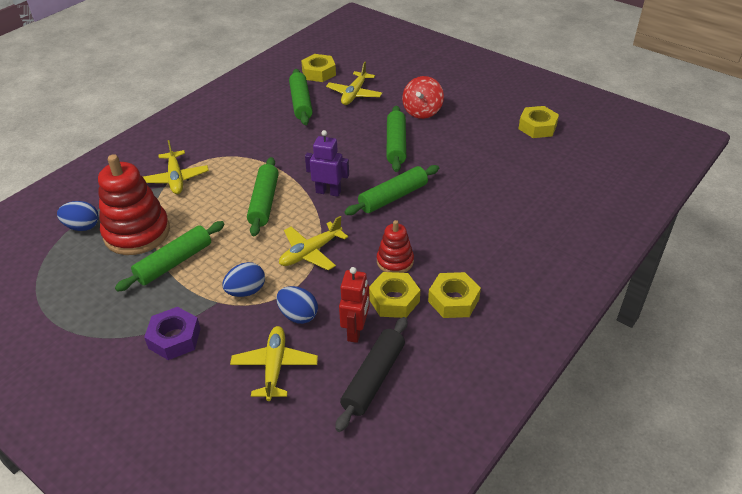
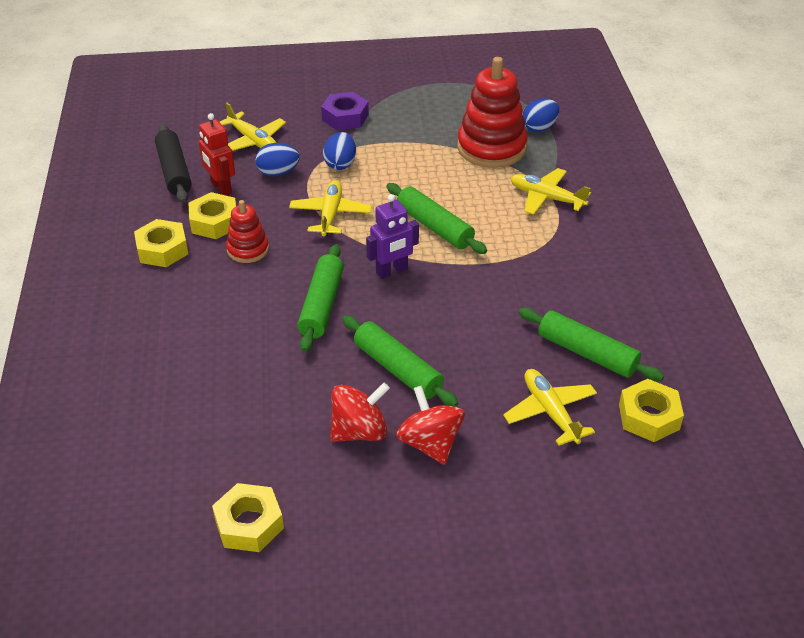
camera: 135 degrees right, 0 degrees up
(174, 262) = (425, 149): green rolling pin -> none
(448, 132) = (359, 431): none -> red spinning top

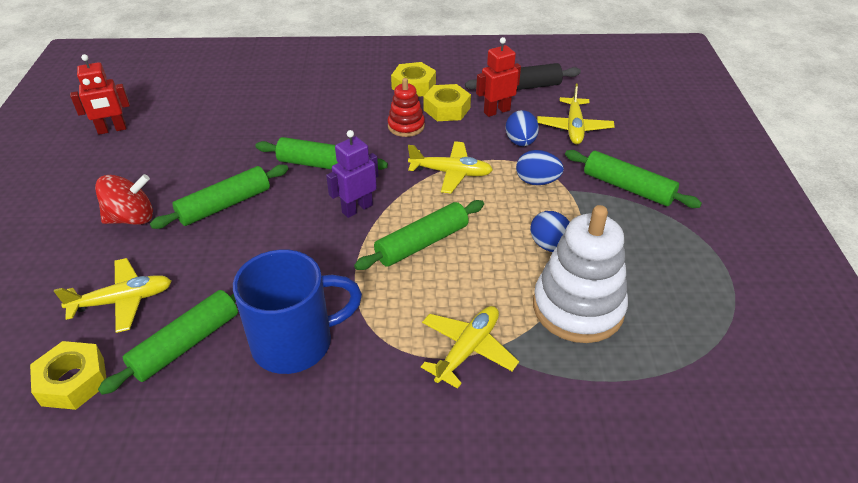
camera: 95 degrees right, 0 degrees up
(249, 524) = (112, 129): yellow nut -> red robot
(253, 141) = (574, 127): yellow plane -> yellow plane turned 45 degrees counterclockwise
(345, 117) = (628, 187): purple nut -> green rolling pin
(359, 431) = (166, 181): red spinning top -> none
(392, 271) = (357, 208): purple robot -> purple robot turned 75 degrees clockwise
(491, 148) = (578, 308): red stacking toy -> white stacking toy
(539, 128) = (633, 366): blue egg -> blue egg (550, 246)
(566, 287) = (295, 342): none -> blue mug

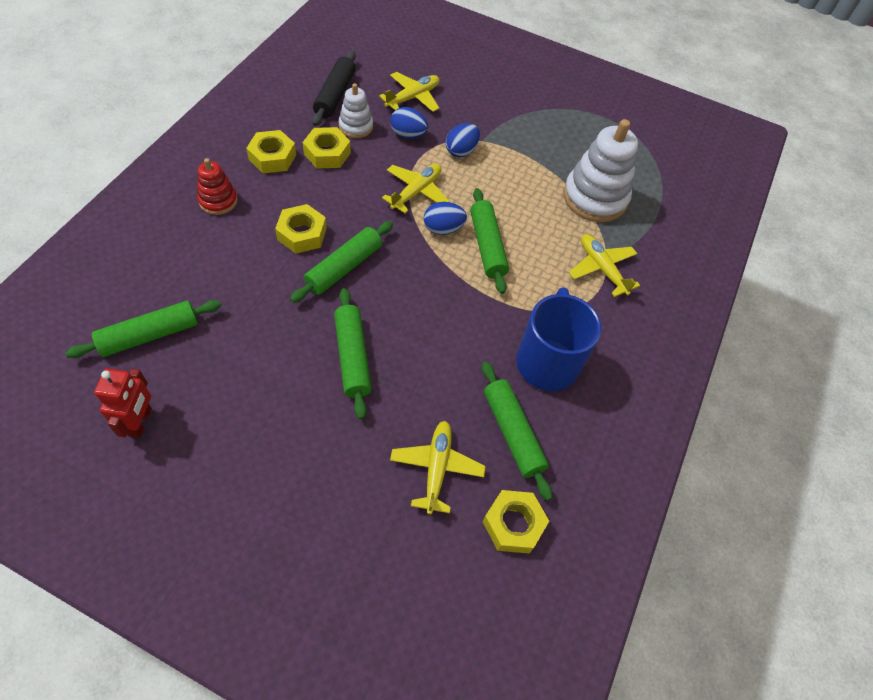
camera: 70 degrees left, 15 degrees up
(131, 218) = (321, 437): red spinning top -> none
(342, 130) = (302, 234): none -> yellow nut
(357, 208) = (421, 267): purple robot -> none
(406, 126) = (331, 189): red stacking toy -> red stacking toy (218, 201)
(496, 111) = (356, 126): red robot -> white stacking toy
(550, 246) = (533, 180): blue egg -> blue egg (443, 229)
(574, 127) = (413, 97): yellow plane -> yellow plane turned 75 degrees counterclockwise
(628, 187) = (499, 111): green rolling pin -> green rolling pin (150, 335)

